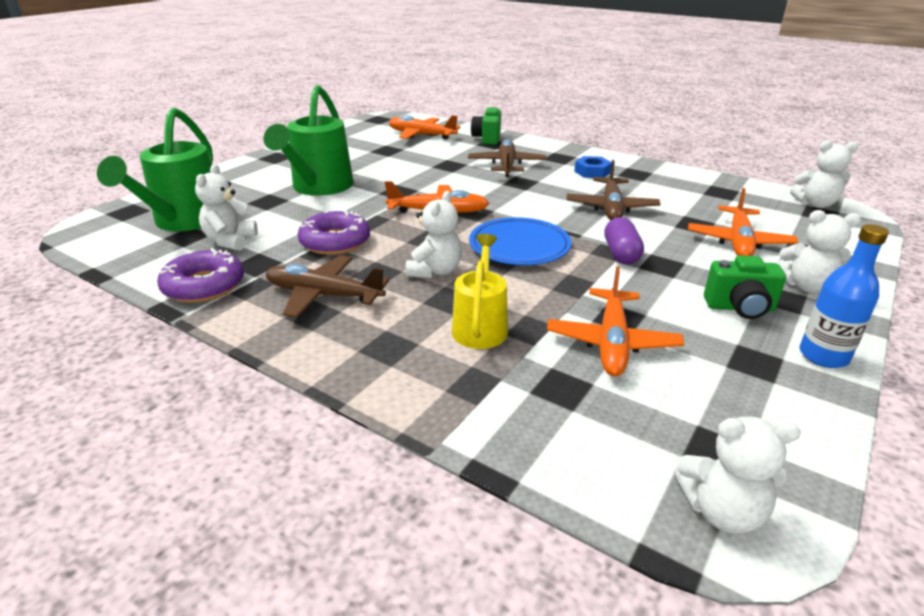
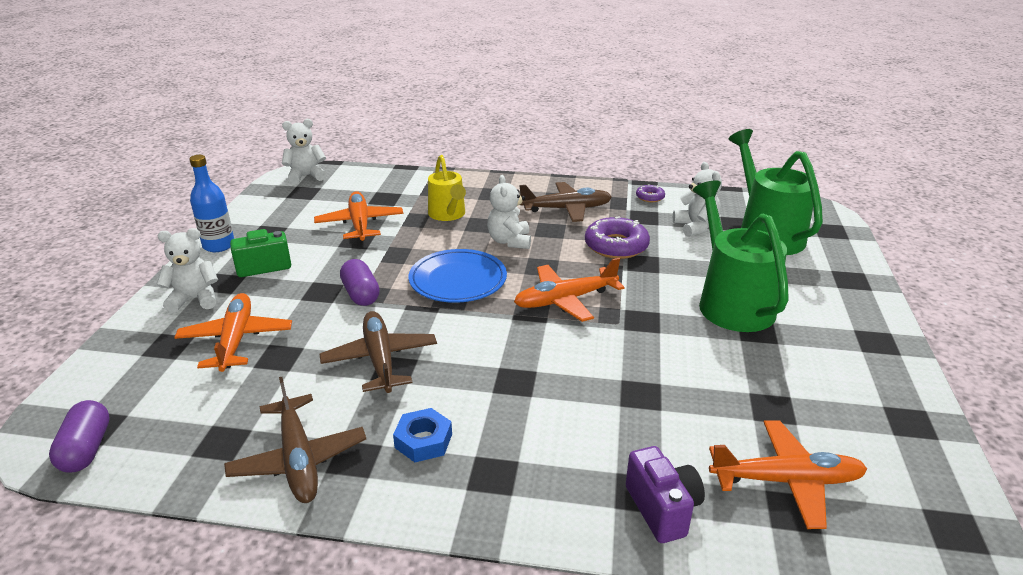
camera: 155 degrees right, 0 degrees up
(204, 286) = (650, 197): purple donut -> purple donut, size x0.50
(487, 139) = (662, 509): green camera -> purple camera
(506, 165) = (561, 419): brown plane -> brown plane (298, 459)
(815, 204) = (86, 449): white teddy bear -> purple capsule

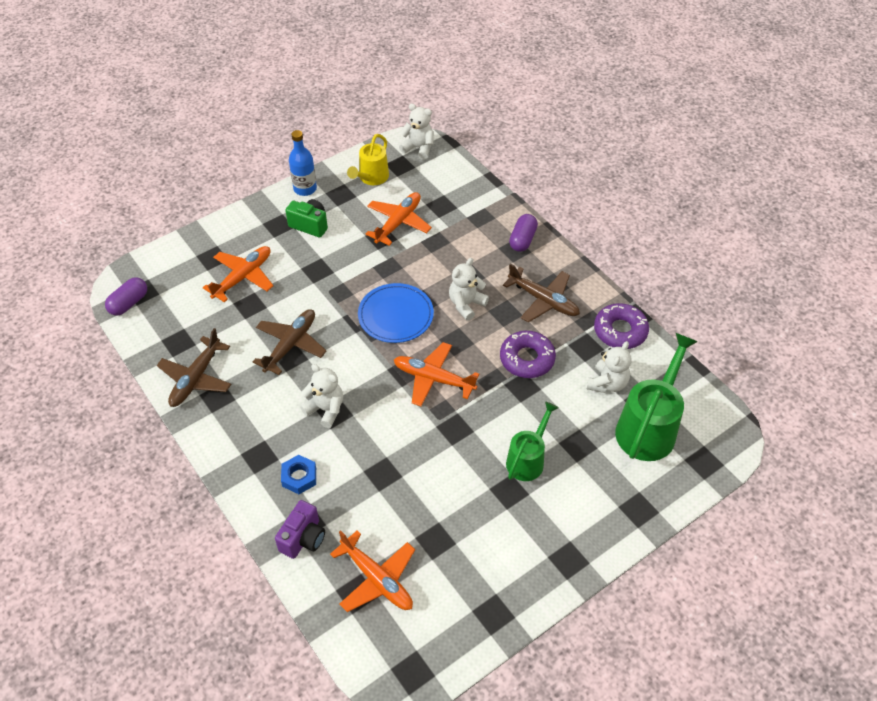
camera: 45 degrees right, 20 degrees up
(194, 299) = (253, 229): white teddy bear -> white teddy bear (326, 409)
(361, 294) = (333, 287): purple capsule -> purple capsule (522, 240)
(423, 441) = (253, 412): blue nut -> blue nut (299, 477)
(448, 215) = (460, 251): yellow watering can -> yellow watering can (371, 178)
(650, 197) = (620, 331): purple donut -> purple donut, size x1.99
(730, 302) = (528, 459): green watering can -> green watering can, size x0.62

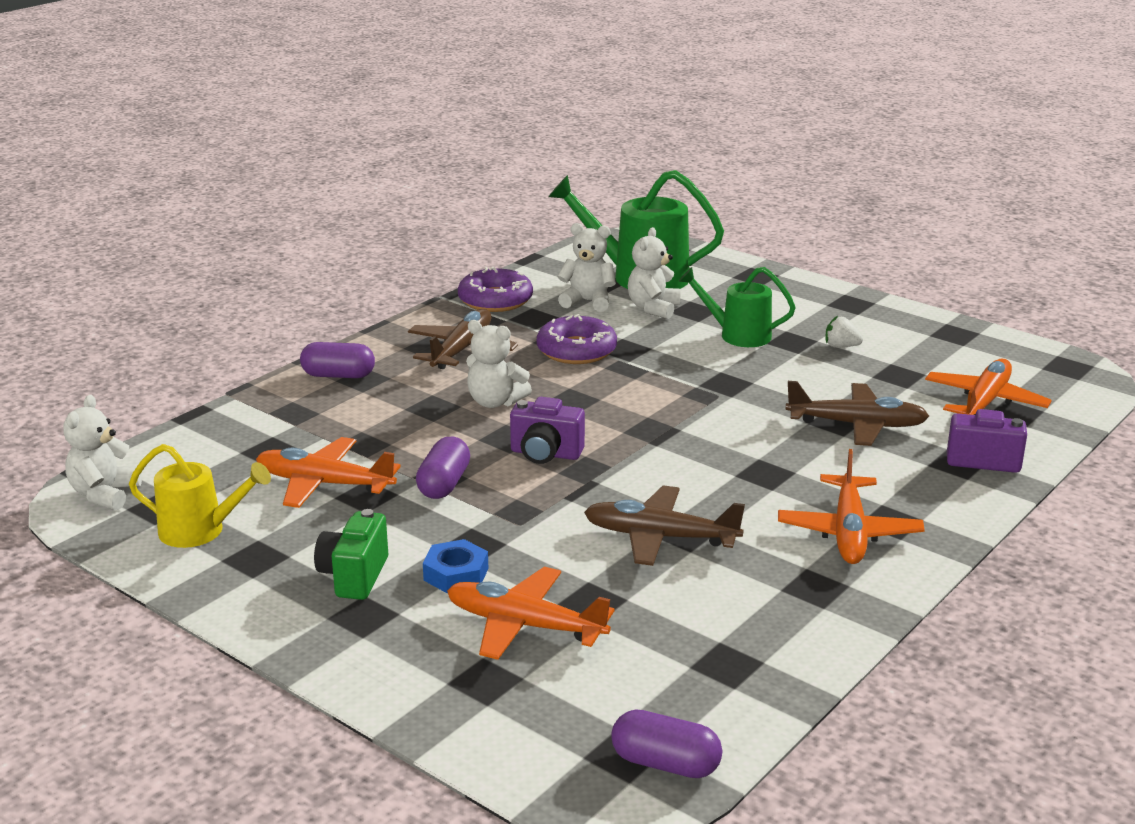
camera: 105 degrees left, 25 degrees down
(196, 378) = (793, 619): brown plane -> brown plane (856, 425)
(299, 477) = (896, 481): blue nut -> blue nut (456, 574)
(305, 189) = (244, 604): blue bottle -> none
(326, 409) = (765, 481): white teddy bear -> white teddy bear (653, 308)
(380, 268) = (444, 484): none -> purple capsule
(395, 315) = (545, 454): blue plate -> purple camera
(434, 379) = (652, 408): orange plane -> orange plane (849, 532)
(492, 520) = (841, 346): none -> white strawberry

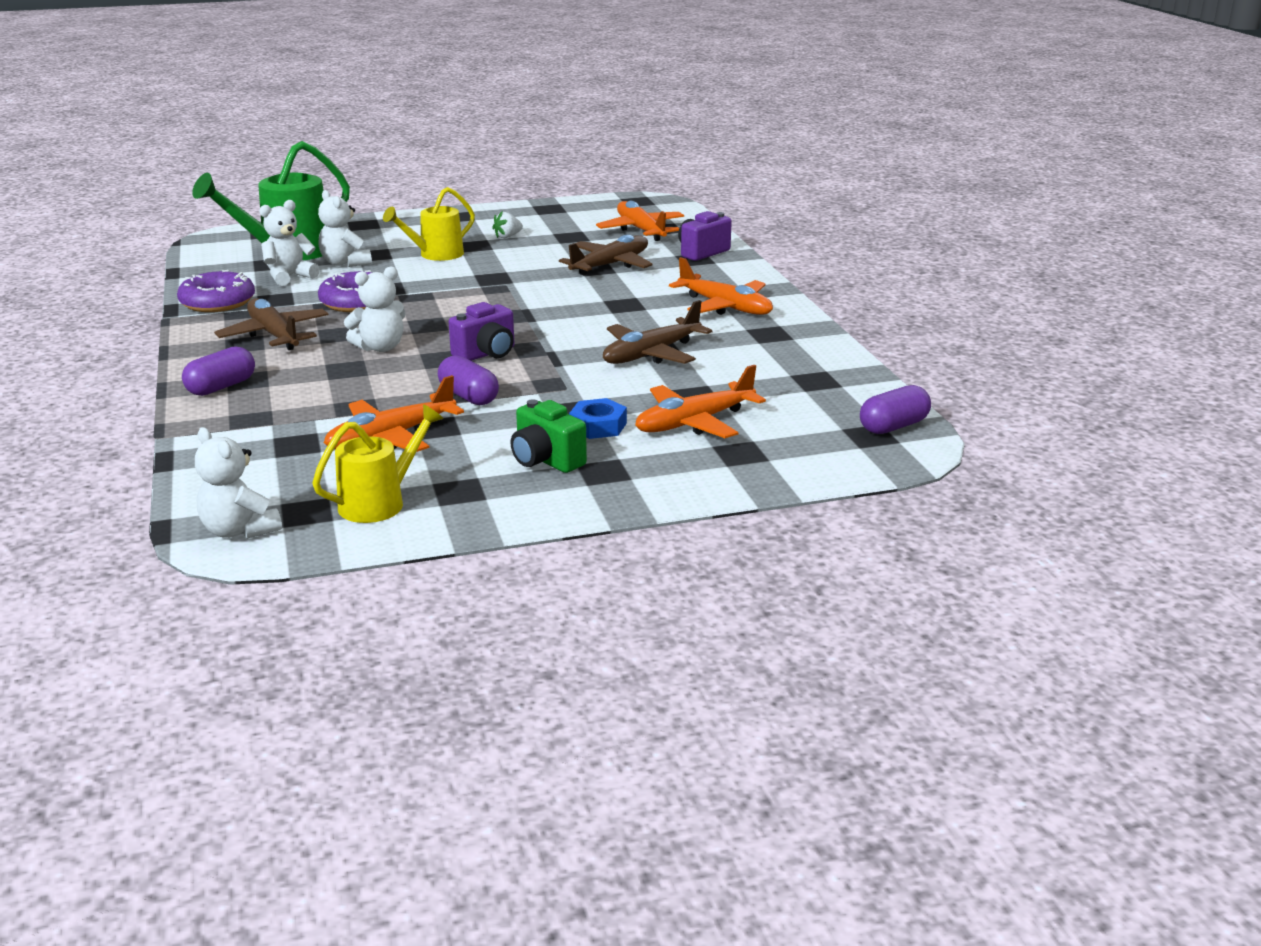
camera: 55 degrees left, 0 degrees up
(737, 335) = (435, 255): green watering can -> yellow watering can

